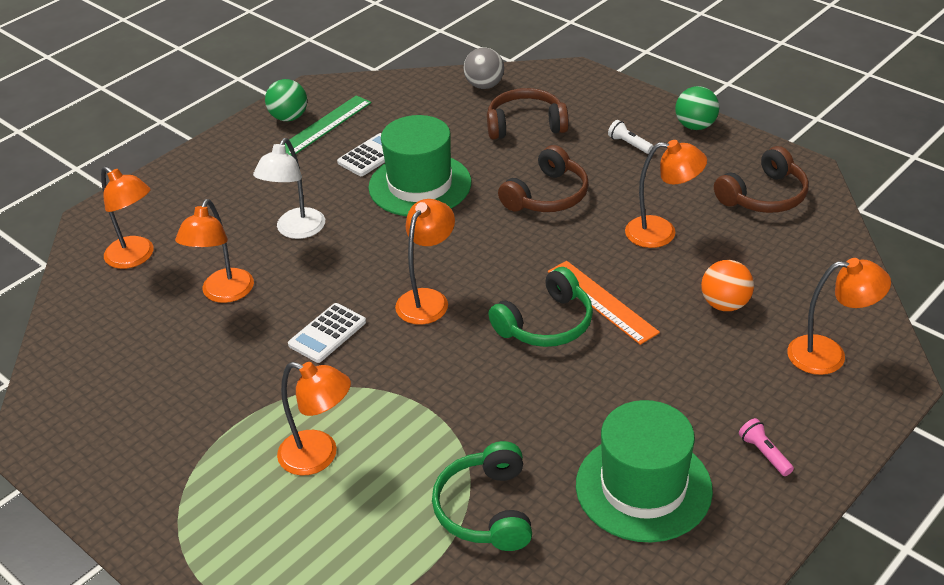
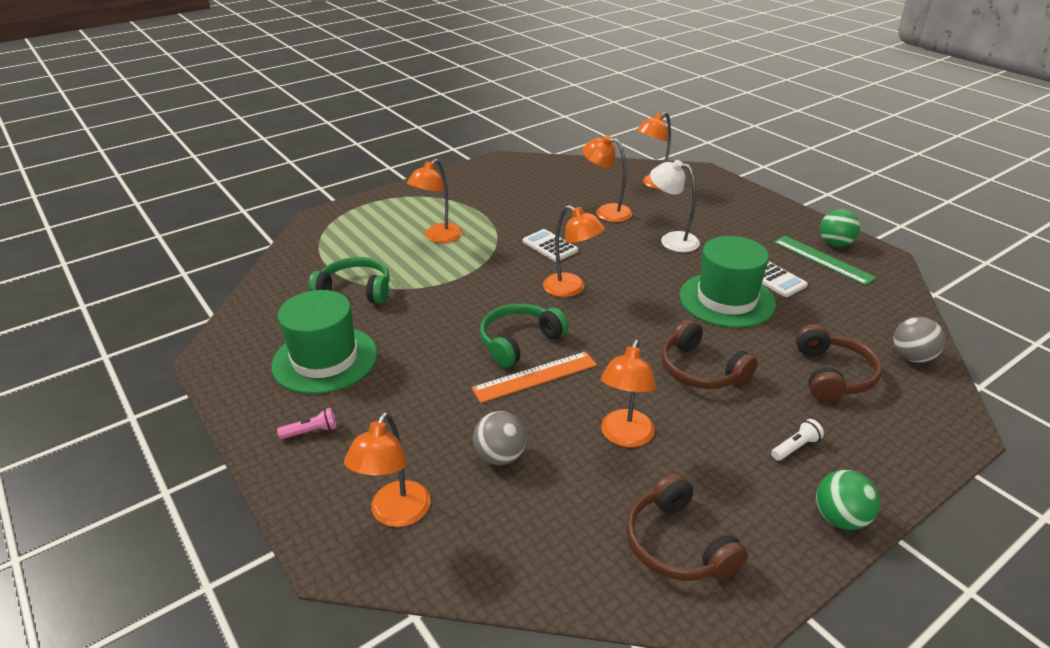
camera: 100 degrees right, 5 degrees down
(546, 324) = (519, 342): green headphones -> green headphones turned 75 degrees clockwise
(725, 304) = (500, 456): orange ball -> grey ball

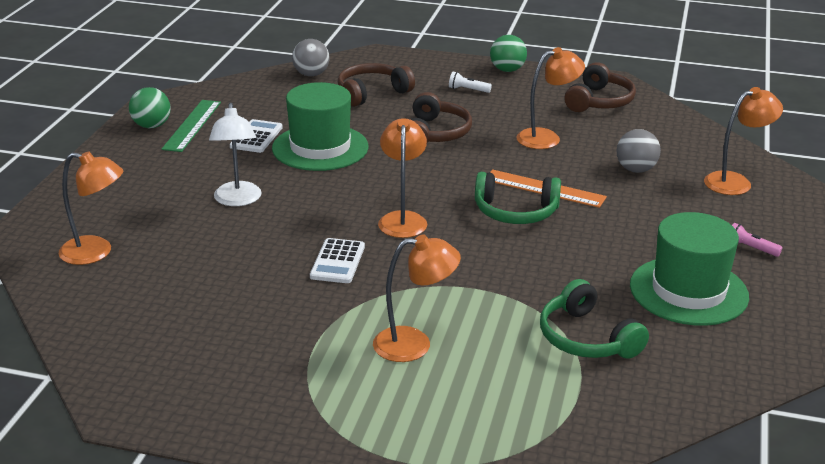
camera: 130 degrees left, 5 degrees down
(606, 212) = (212, 258): orange lamp -> none

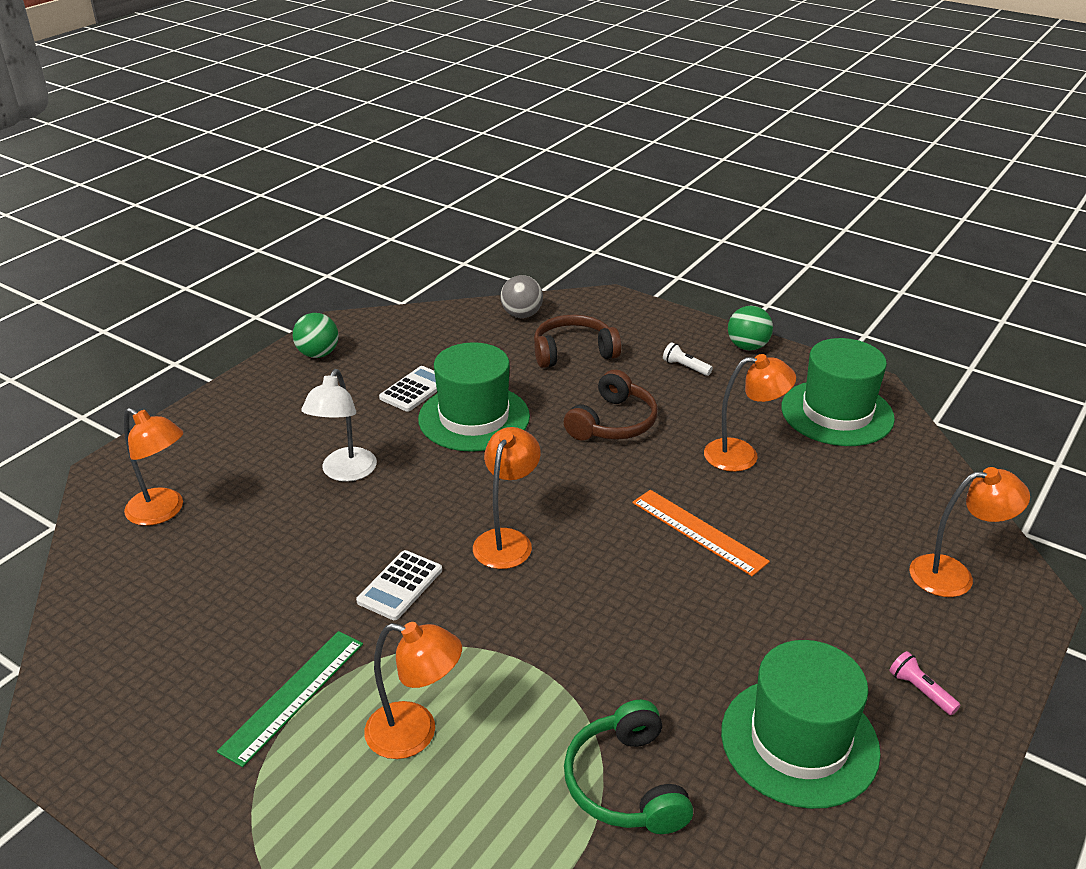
camera: 20 degrees right, 5 degrees up
(192, 125) = (359, 361): green ruler -> green ruler (294, 696)
(515, 212) = (644, 560): green headphones -> none
(599, 101) = (837, 413): brown headphones -> green hat
(636, 169) = (829, 527): grey ball -> none

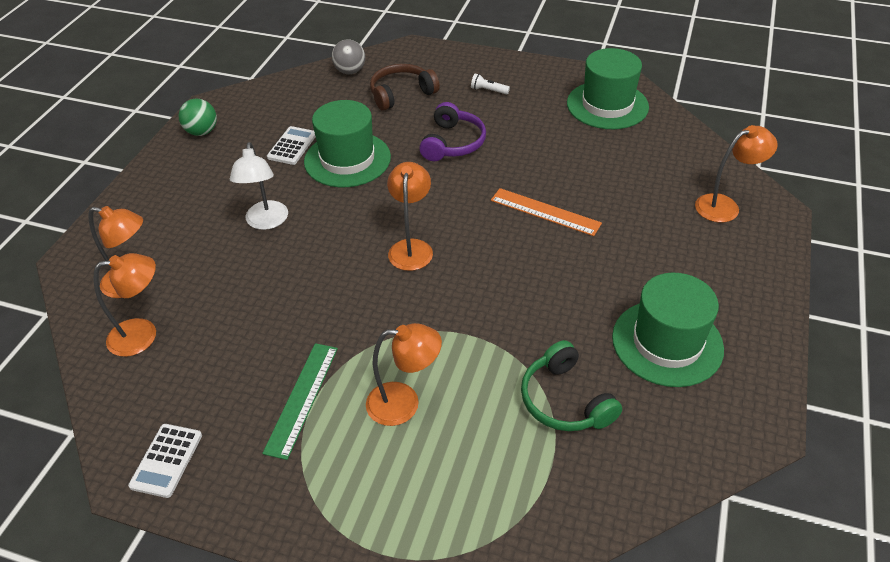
camera: 15 degrees left, 10 degrees up
(400, 586) = (346, 299): white calculator -> white calculator (167, 460)
(613, 423) = (453, 143): brown headphones -> purple headphones
(742, 455) = (554, 149): orange lamp -> orange lamp (143, 335)
(747, 347) = (527, 67): green ball -> none
(920, 690) = (731, 289): pink flashlight -> none

